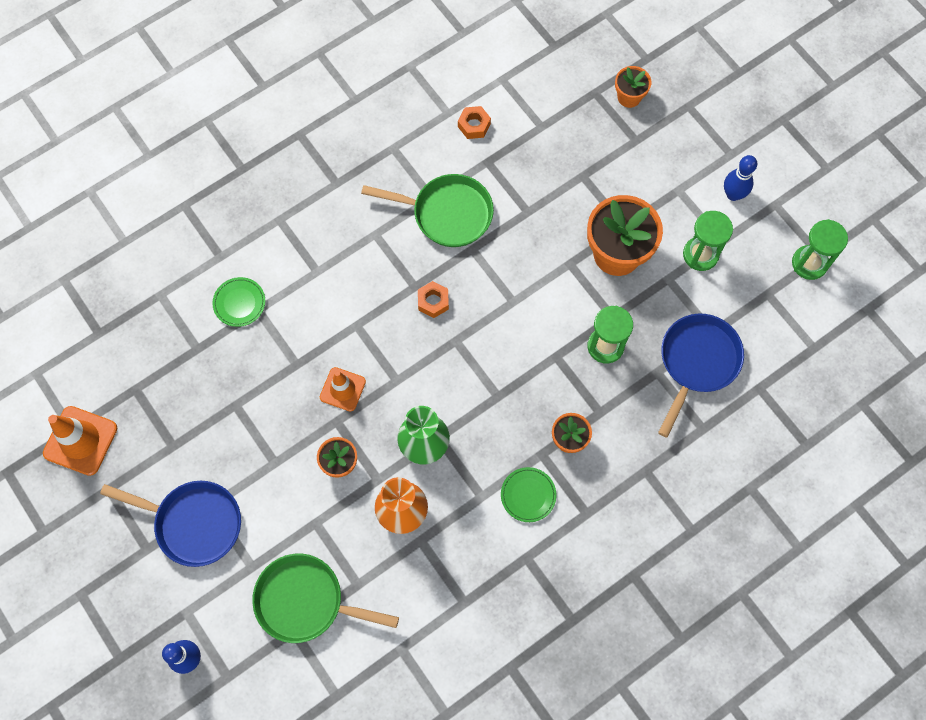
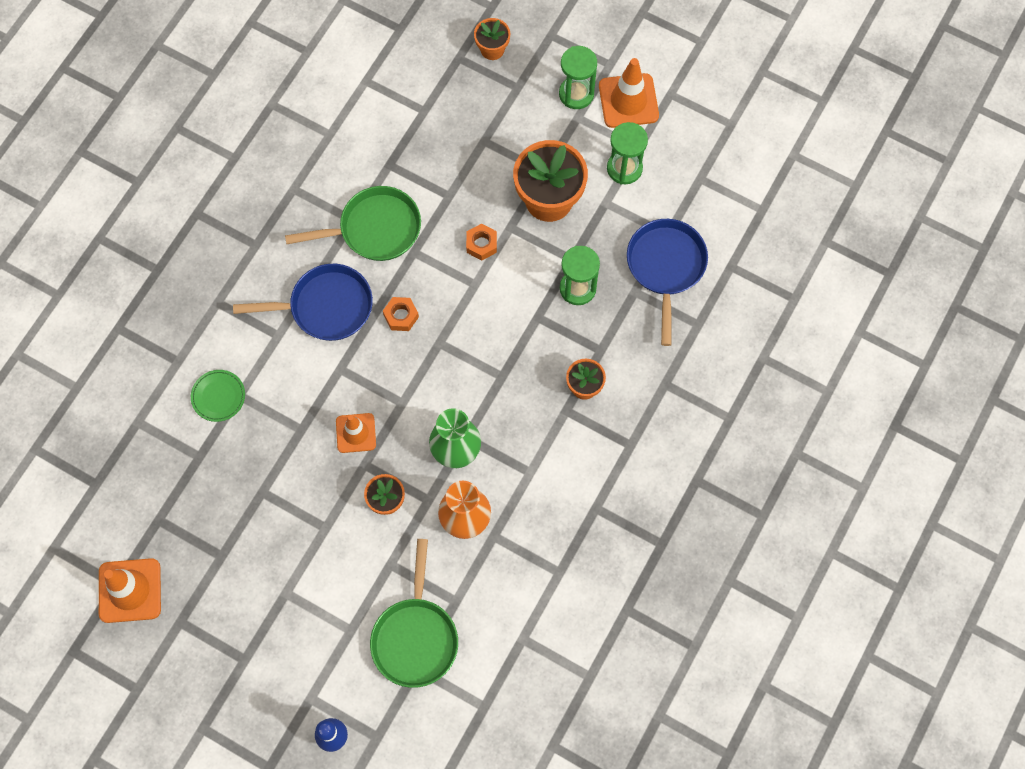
camera: 25 degrees left, 0 degrees up
(193, 523) = (276, 616): blue pan -> blue pan (326, 307)
(305, 601) = (415, 637): green pan -> green pan turned 75 degrees counterclockwise
(474, 125) = (360, 135): orange nut -> orange nut (481, 244)
(528, 495) = (571, 452): green plate -> none
(733, 194) = (628, 101): blue bowling pin -> orange traffic cone
(809, 263) = (724, 135): green hourglass -> green hourglass (576, 94)

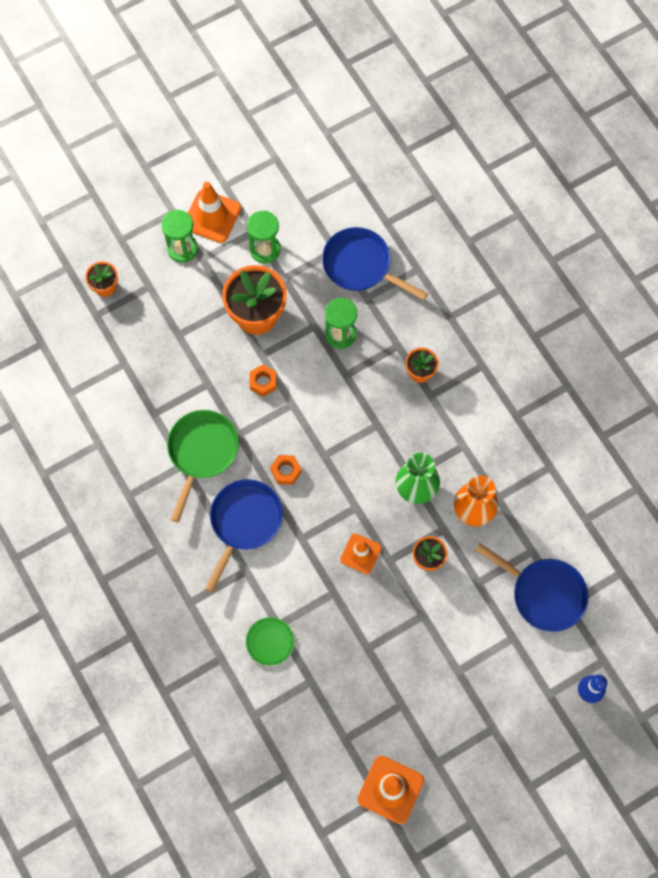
camera: 60 degrees left, 0 degrees up
(415, 637) = (544, 594): green pan -> blue pan

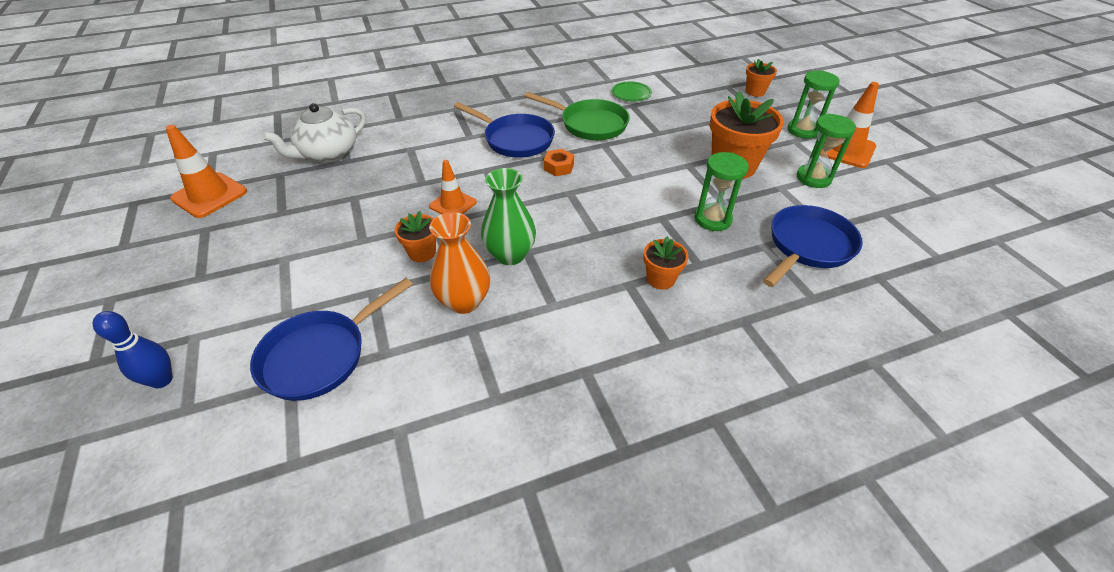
camera: 100 degrees right, 25 degrees down
(263, 382) = (657, 163): orange nut -> none
(270, 642) = (398, 143): green plate -> green plate (631, 94)
(301, 707) = (328, 153): none -> white teapot

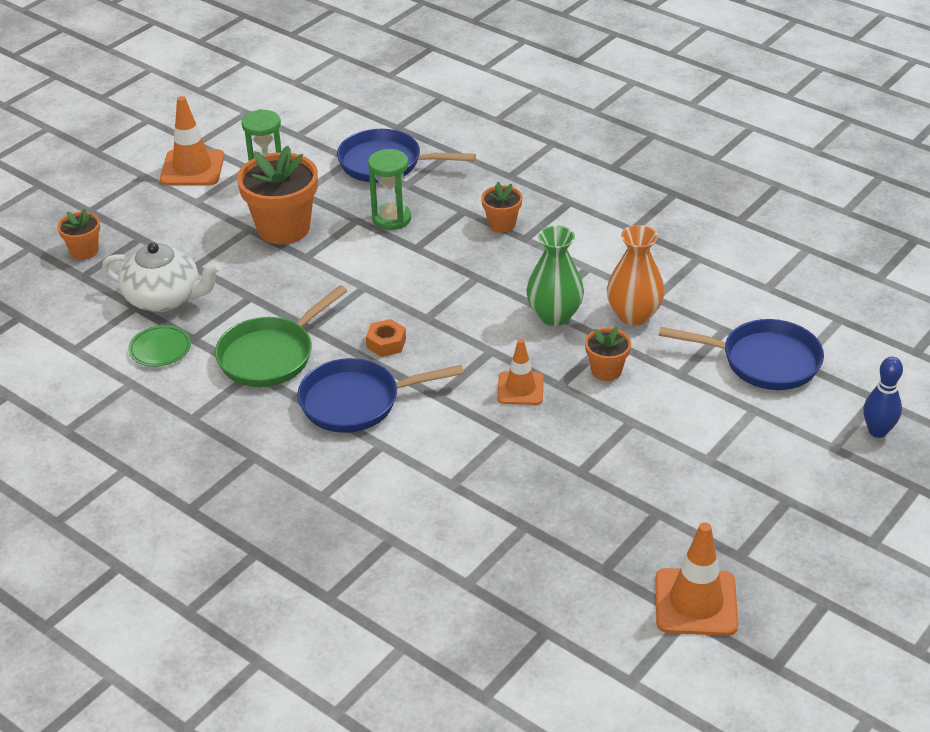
camera: 120 degrees left, 5 degrees down
(328, 153) = (527, 555): white teapot -> white teapot (164, 298)
(515, 140) = (356, 402): blue pan -> blue pan turned 105 degrees counterclockwise
(590, 124) = (270, 355): green pan -> green pan turned 135 degrees counterclockwise
(802, 130) = (168, 200): green hourglass -> none

